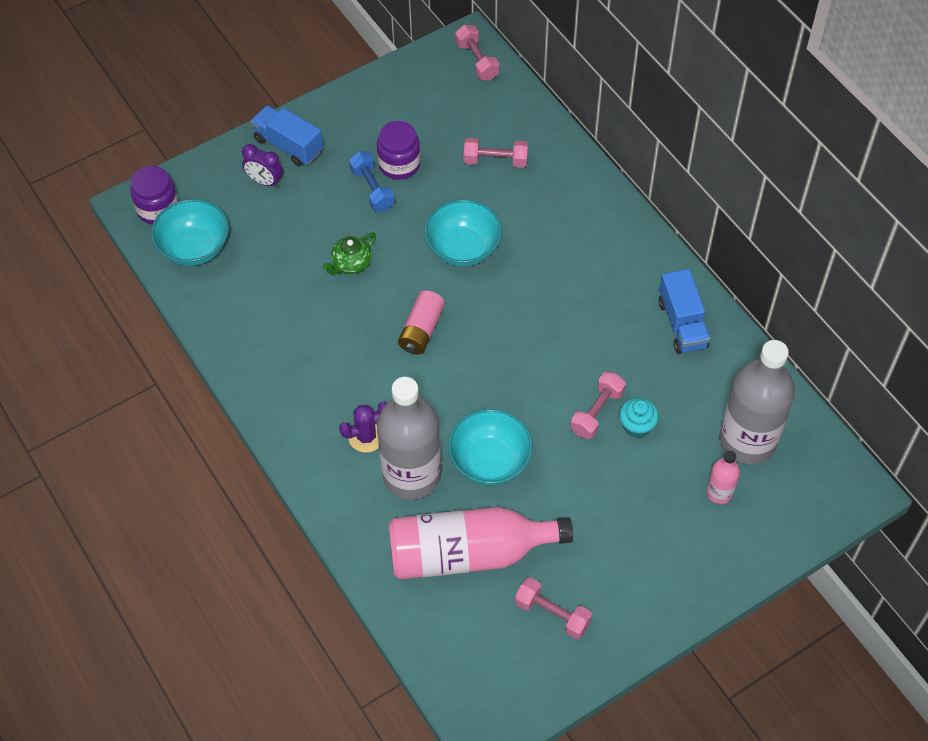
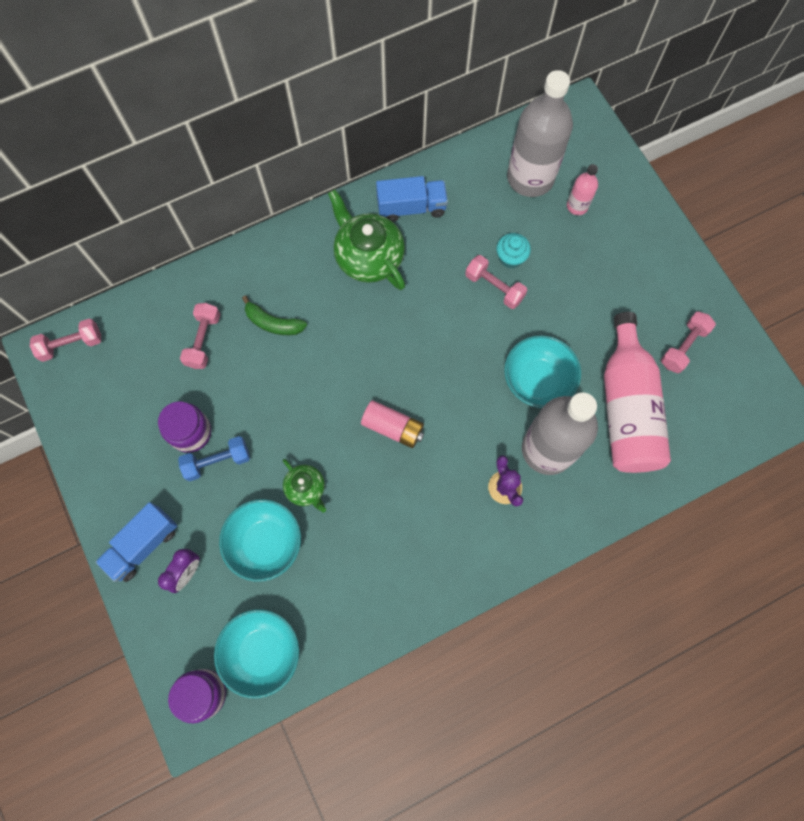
camera: 85 degrees left, 15 degrees up
(463, 248) = (304, 381): turquoise bowl -> turquoise bowl (265, 543)
(523, 215) = (273, 323): none -> green banana
(613, 289) = (368, 257): none -> green teapot

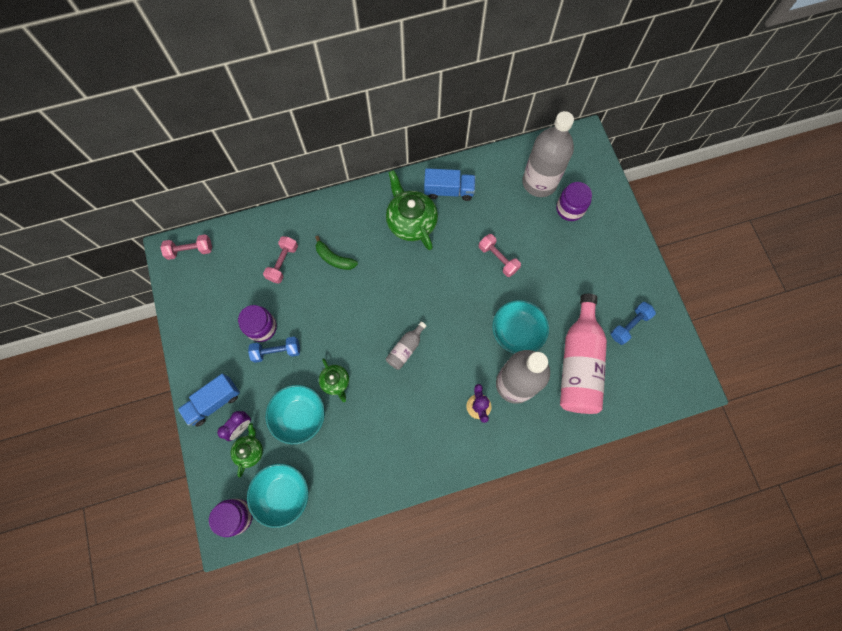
camera: 10 degrees right, 0 degrees up
(205, 602) = (250, 451): none -> green teapot
(393, 427) = (406, 349): pink battery -> grey bottle
(510, 258) = (514, 239): turquoise cupcake -> none
(577, 206) = (570, 209): pink bottle -> purple jar
(683, 347) = (629, 325): pink dumbbell -> blue dumbbell

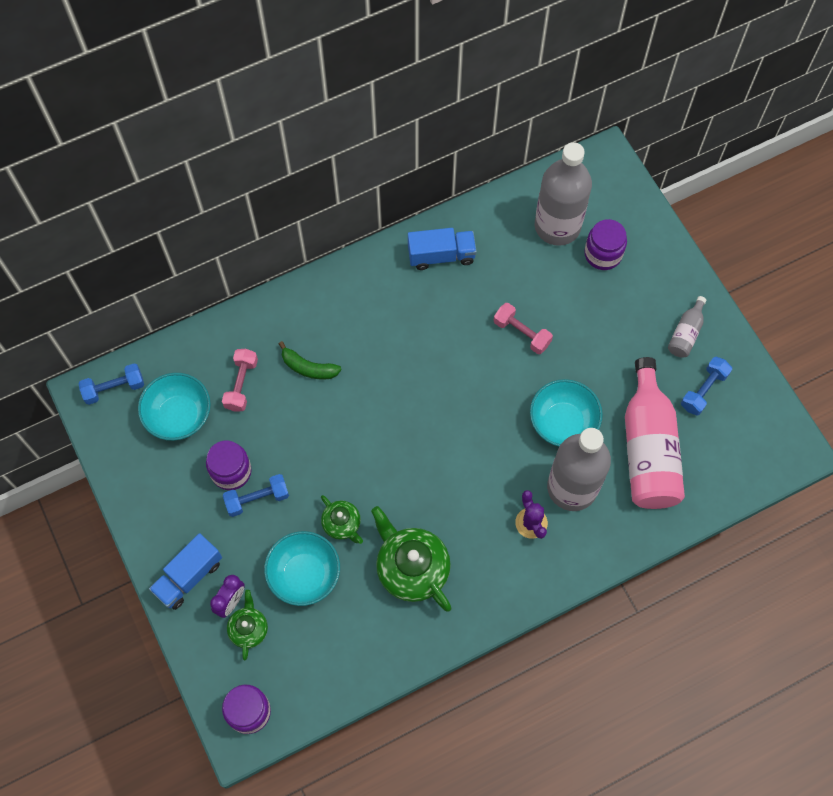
camera: 10 degrees left, 5 degrees down
(190, 250) = (114, 388): pink dumbbell -> blue dumbbell
(283, 494) = (303, 674): turquoise bowl -> turquoise bowl (179, 416)
(406, 349) = (424, 467): grey bottle -> grey bottle (686, 333)
(411, 221) = (399, 304): green teapot -> green teapot (411, 568)

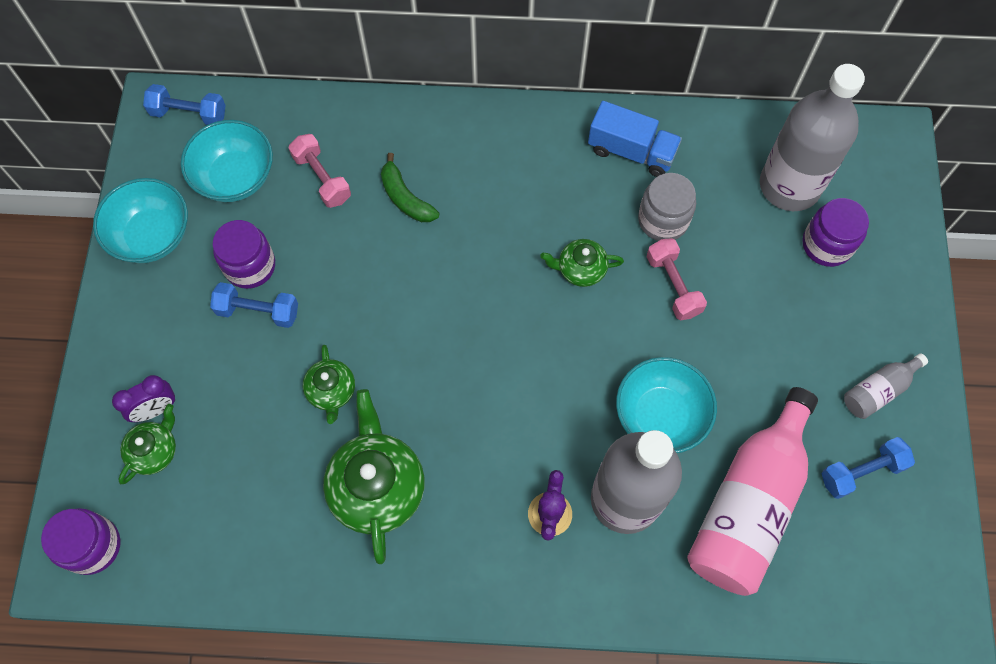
camera: 30 degrees right, 0 degrees up
(189, 576) = (130, 356): blue truck -> none
(241, 384) = (322, 178): pink dumbbell -> pink dumbbell turned 75 degrees counterclockwise
(304, 575) = (253, 425): turquoise bowl -> turquoise bowl (152, 236)
(455, 354) = (580, 269): none -> green teapot
(489, 292) = (663, 220): none -> grey jar

